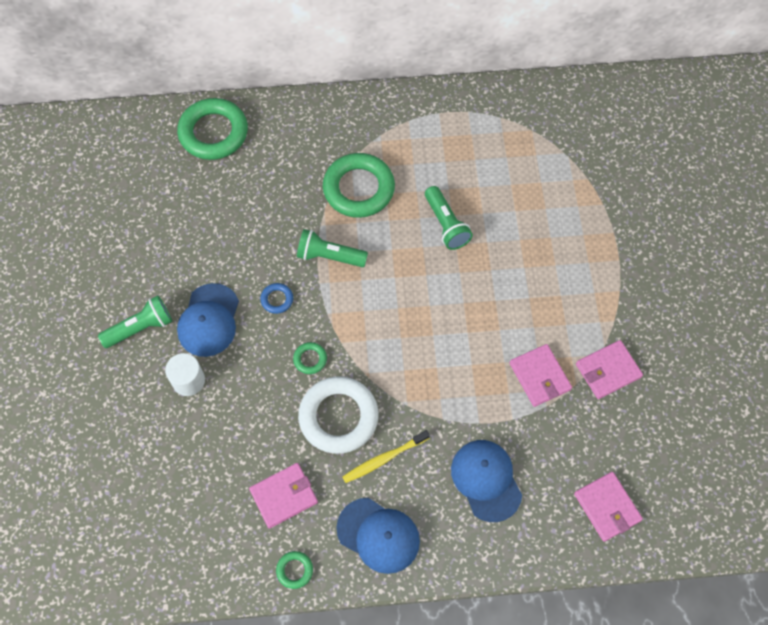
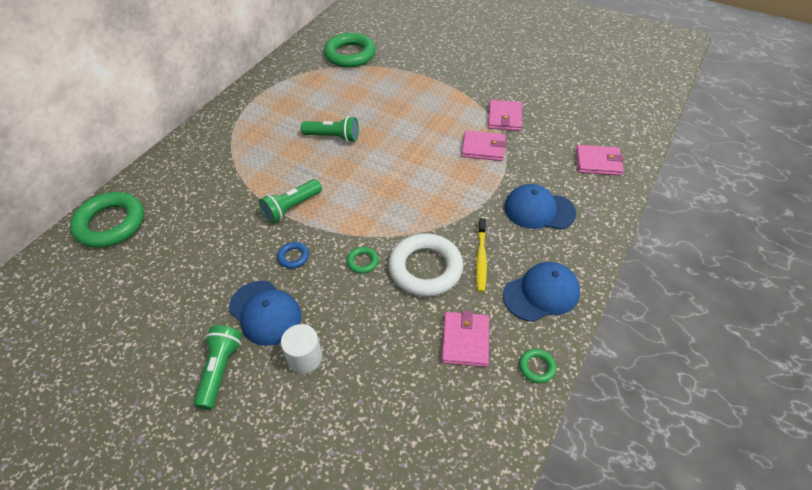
camera: 55 degrees left, 15 degrees down
(358, 189) = (258, 165): green ring -> green ring (350, 55)

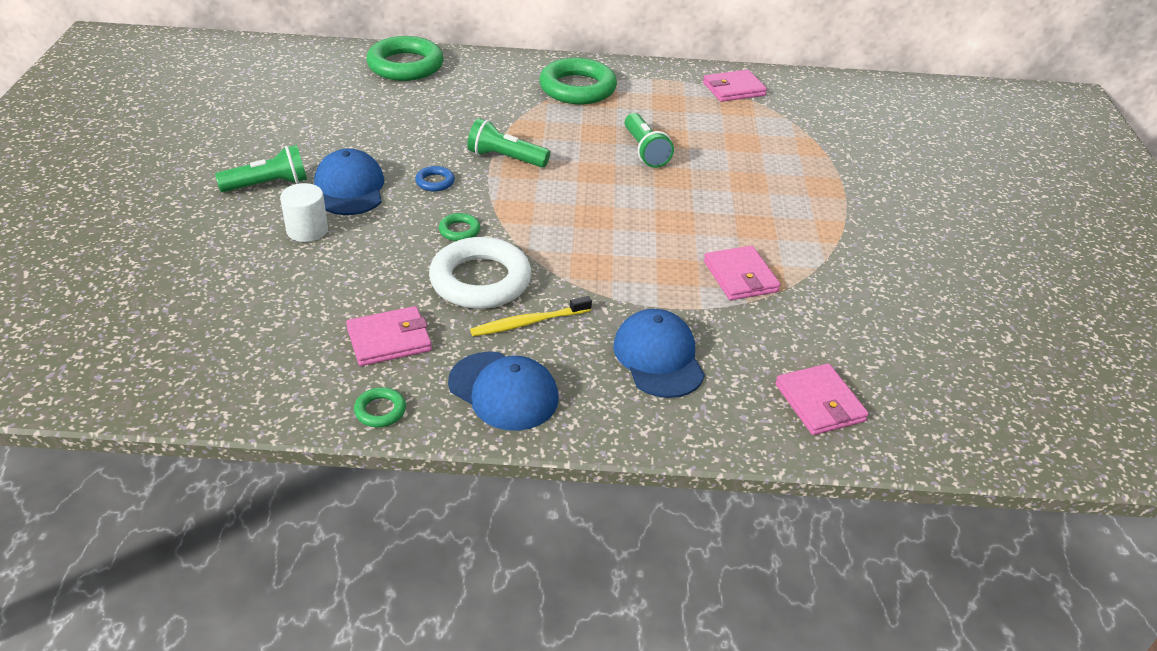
camera: 60 degrees right, 10 degrees down
(265, 313) = (350, 188): blue cap -> blue cap turned 150 degrees clockwise
(350, 55) = (816, 117): green ring -> green ring (577, 88)
(504, 117) = (827, 282): pink wallet -> pink wallet (733, 89)

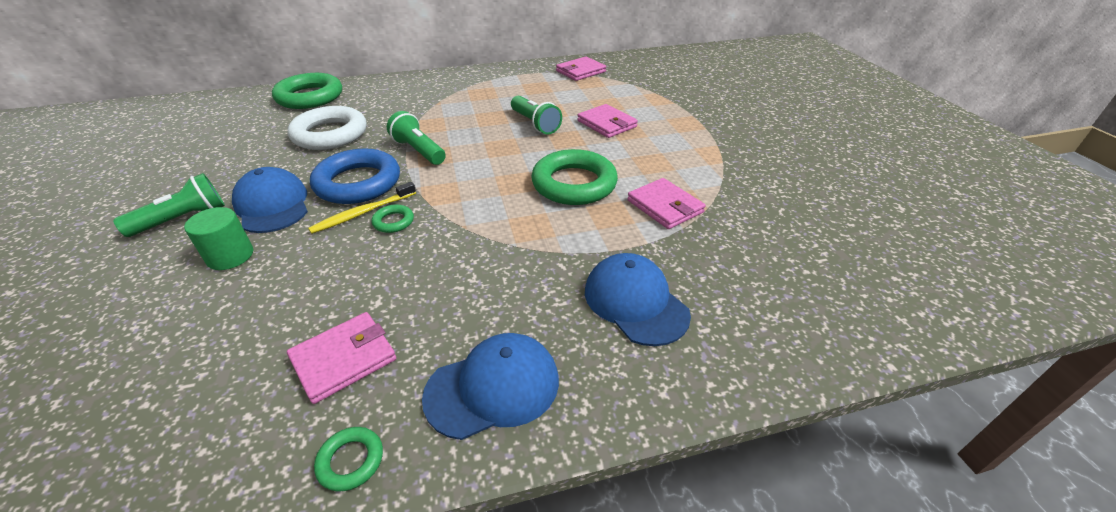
camera: 15 degrees left, 0 degrees up
(307, 230) = (230, 256): white cylinder -> green cylinder
(435, 182) = (358, 183): blue ring -> blue ring, size x2.30
(480, 280) = (428, 266): white ring -> white ring (330, 134)
(503, 391) = (493, 387): blue cap -> blue cap turned 45 degrees counterclockwise
(505, 158) = (419, 151): green flashlight -> green flashlight turned 45 degrees clockwise
(528, 322) = (492, 298): yellow toothbrush -> yellow toothbrush (362, 213)
(577, 88) = (461, 90): green ring -> green ring (574, 184)
(819, 403) = (805, 308): pink wallet -> pink wallet (606, 124)

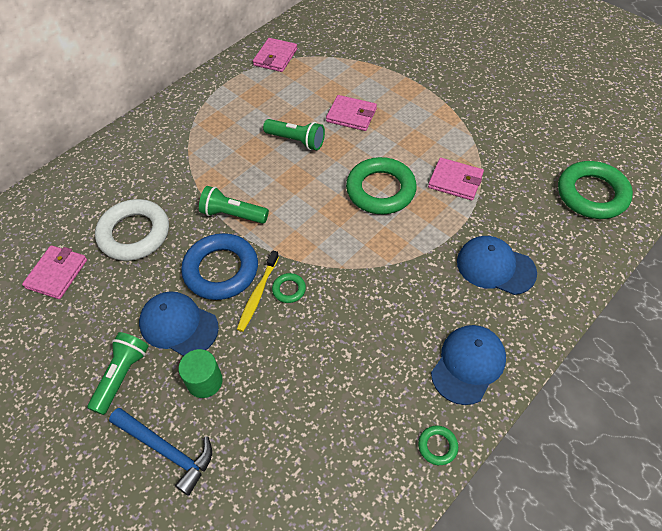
camera: 30 degrees left, 15 degrees up
(124, 293) = (167, 450): none -> blue hammer
(310, 97) = (56, 200): green ring -> green ring (592, 194)
(344, 359) = (370, 399): pink wallet -> pink wallet (57, 274)

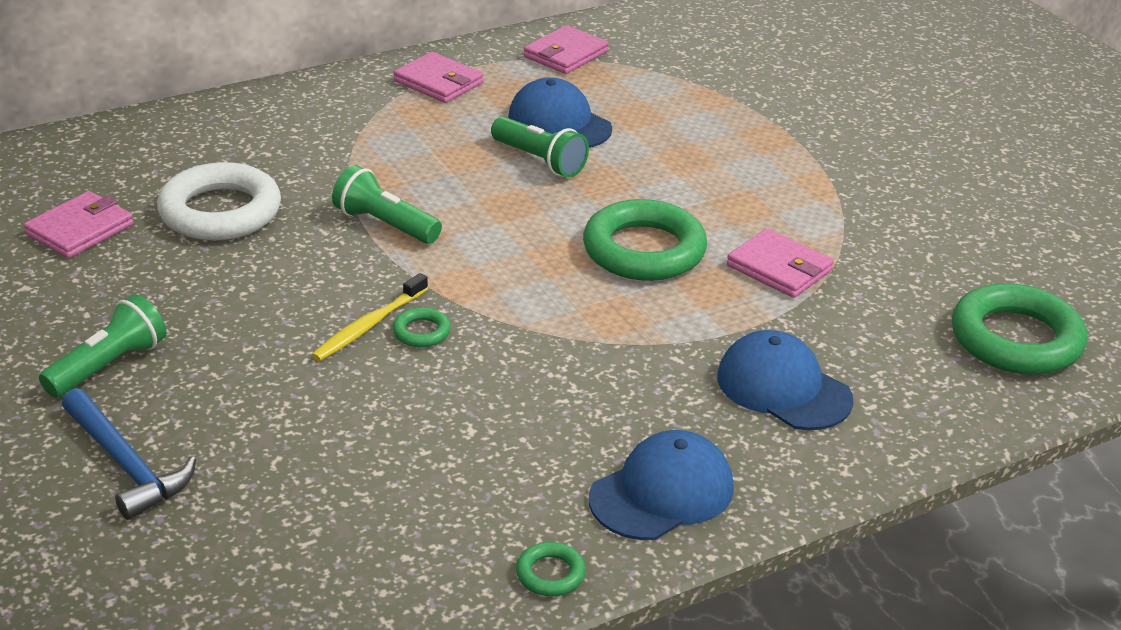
camera: 15 degrees right, 20 degrees down
(178, 325) = (226, 330): blue cap -> blue cap (559, 123)
(204, 381) = (228, 403): green cylinder -> none
(221, 270) = (328, 284): blue ring -> none
(351, 115) = (650, 150): pink wallet -> pink wallet (438, 82)

